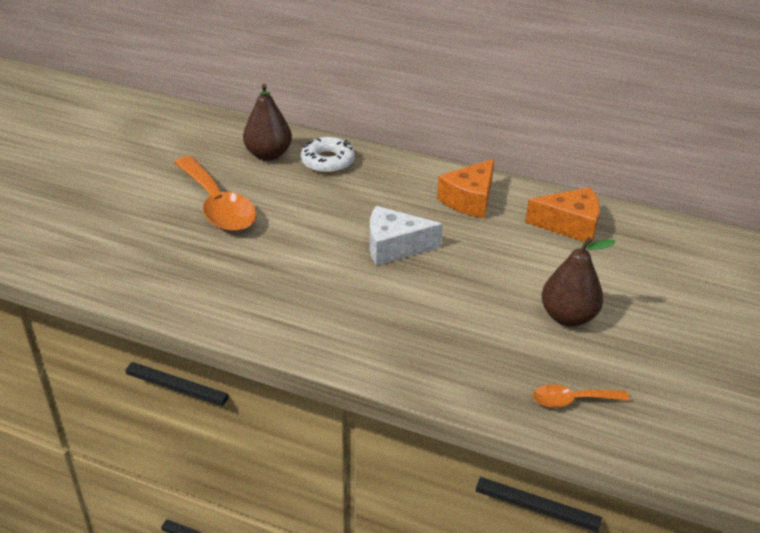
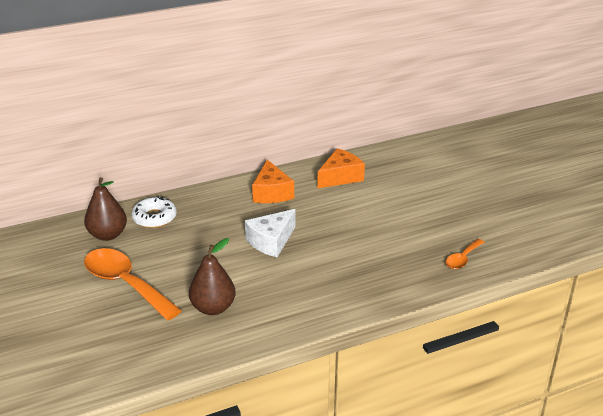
camera: 45 degrees left, 5 degrees down
(217, 205) = (125, 284): orange spoon -> orange spoon turned 150 degrees counterclockwise
(568, 317) = (405, 222): brown pear -> brown pear (213, 308)

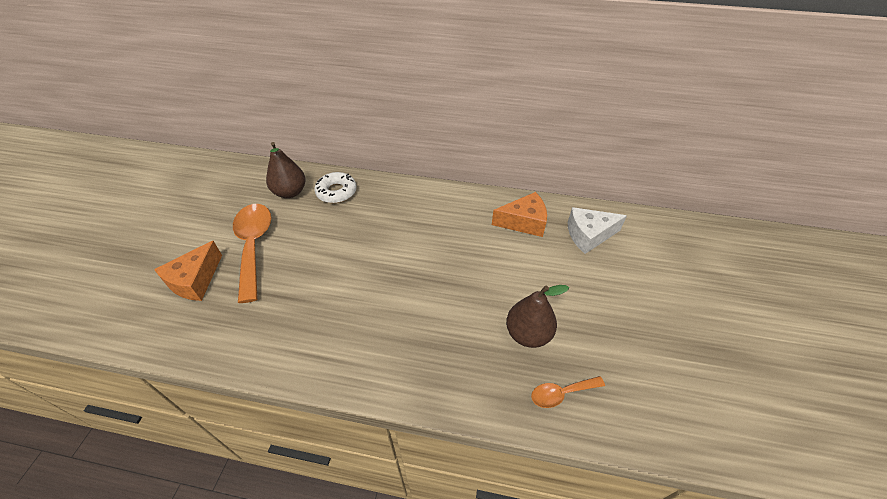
camera: 35 degrees right, 15 degrees up
(213, 308) = (285, 310): brown pear -> brown pear (528, 334)
(271, 193) = (447, 211): orange cheese -> orange cheese (195, 280)
(271, 241) = (398, 263): white cheese -> white cheese (589, 235)

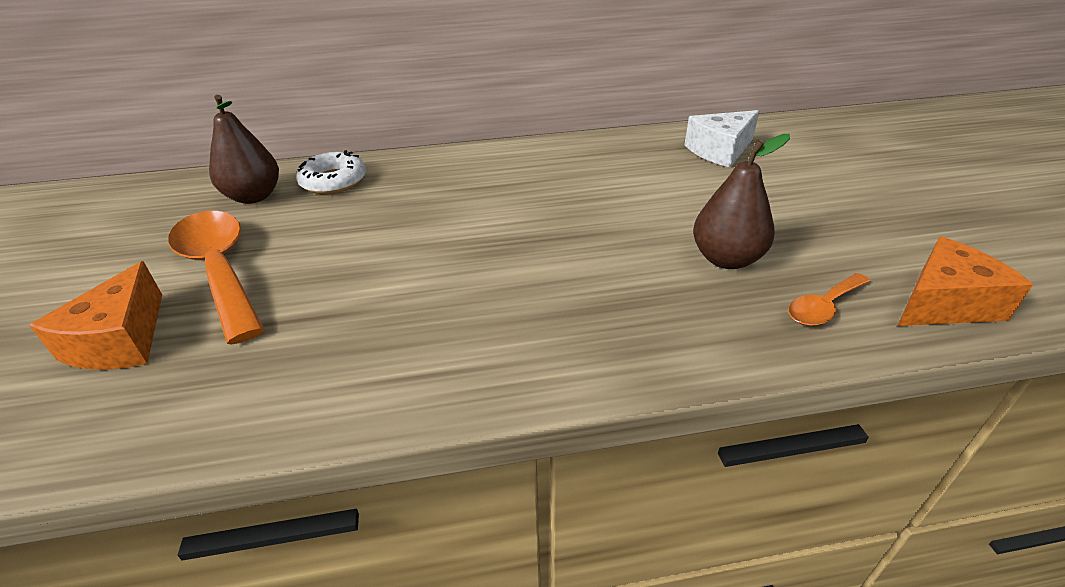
camera: 20 degrees left, 10 degrees down
(524, 222) = (630, 156): orange cheese -> orange cheese (944, 303)

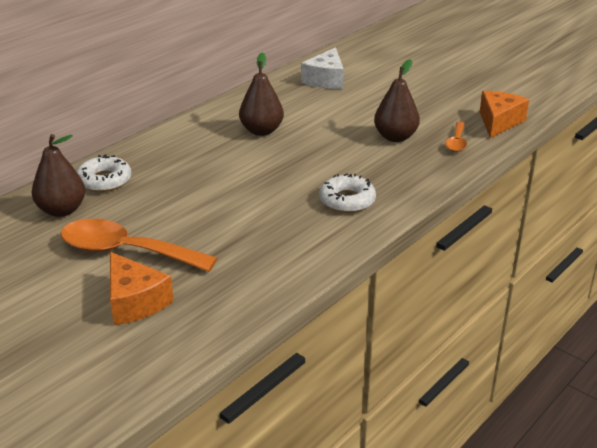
camera: 40 degrees left, 5 degrees down
(534, 327) = (347, 200): none -> white donut
(560, 185) = (261, 131): none -> brown pear

